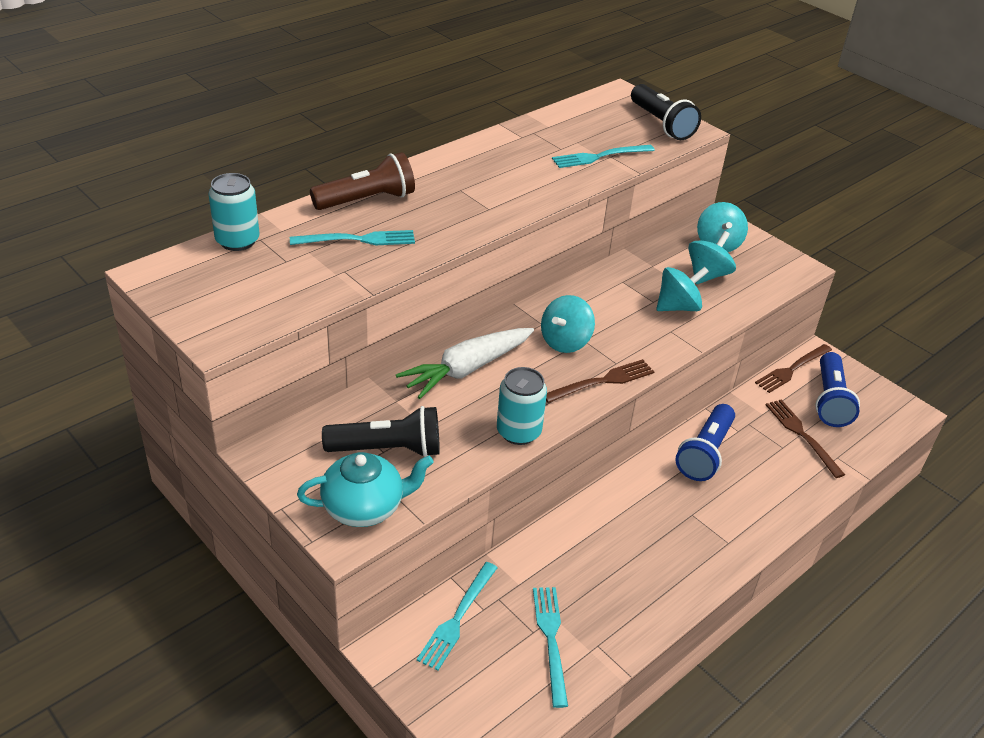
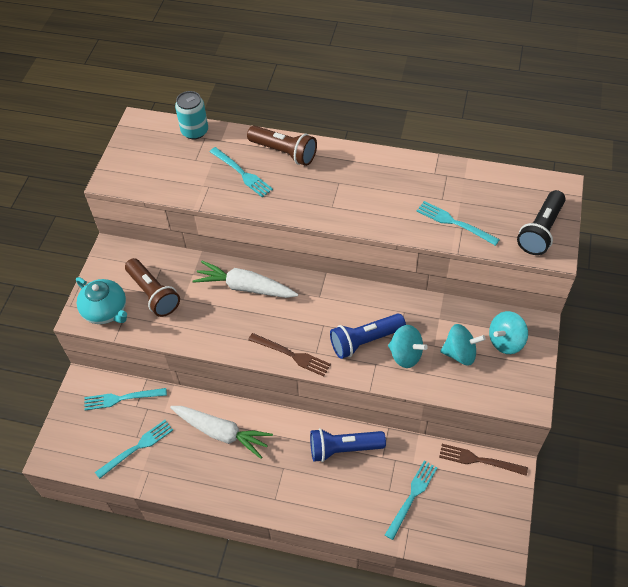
camera: 60 degrees right, 15 degrees up
(388, 449) = (153, 294): black flashlight -> brown flashlight
(518, 432) = (213, 340): turquoise can -> none
(565, 342) = (312, 317): turquoise spinning top -> none
(599, 543) = (221, 432): none -> white carrot
(801, 434) = (412, 496): brown fork -> turquoise fork
(830, 400) = (466, 499): blue flashlight -> blue flashlight (365, 341)

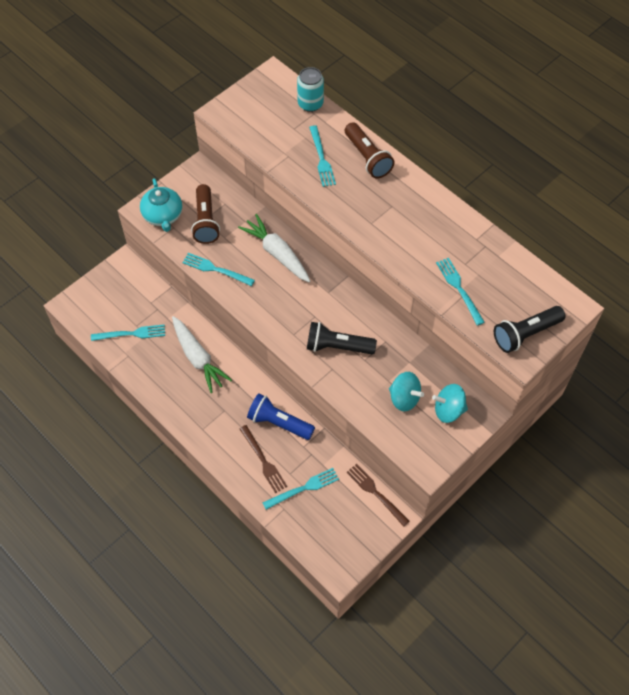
camera: 30 degrees right, 5 degrees up
(121, 399) = (144, 291): turquoise fork -> turquoise fork (215, 269)
(292, 355) = (274, 326): brown fork -> brown fork (264, 461)
(365, 341) = (337, 346): blue flashlight -> black flashlight
(405, 355) = (360, 375): turquoise spinning top -> none

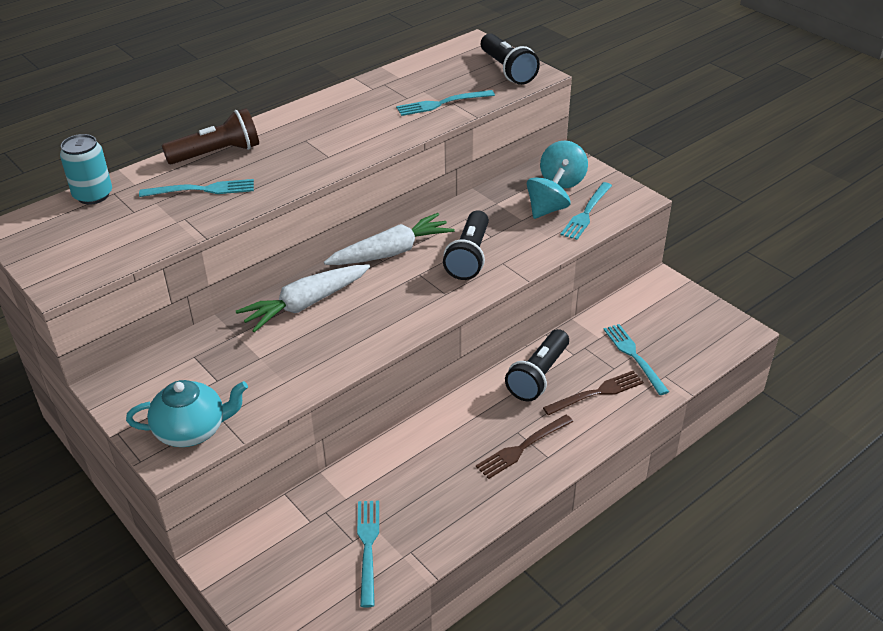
camera: 85 degrees left, 20 degrees down
(198, 358) = (425, 460): white carrot -> white carrot (391, 252)
(205, 221) = (221, 378): brown flashlight -> none
(215, 269) = (318, 369): turquoise fork -> turquoise fork (586, 213)
(279, 423) = (538, 376): blue flashlight -> black flashlight
(375, 492) = (634, 296): brown fork -> brown fork (521, 448)

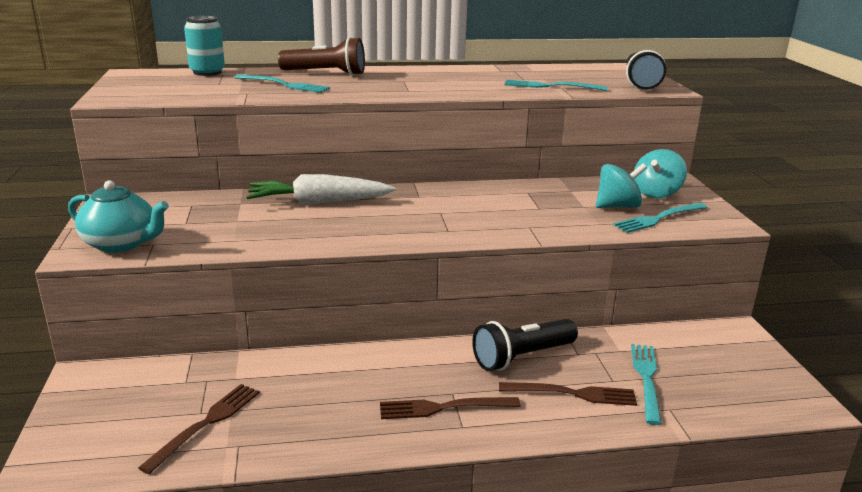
camera: 30 degrees right, 15 degrees down
(368, 546) = (207, 423): turquoise fork -> brown fork
(391, 252) = (433, 193): white carrot -> none
(469, 256) = (501, 214): black flashlight -> none

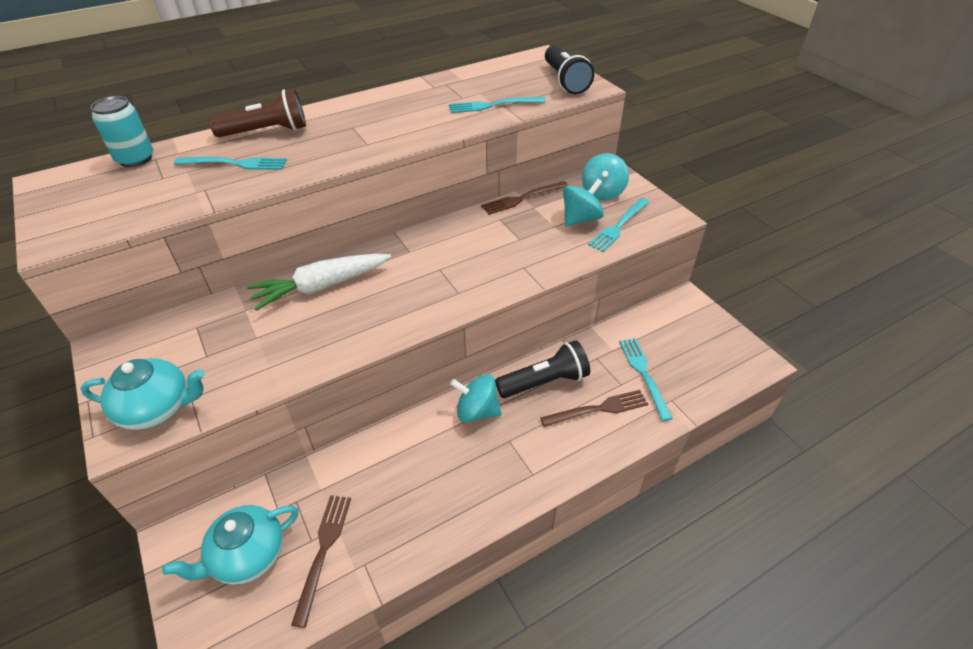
camera: 20 degrees left, 20 degrees up
(136, 406) = (248, 556): none -> turquoise teapot
(431, 361) = (477, 411): none -> turquoise spinning top
(442, 408) = (509, 460): brown fork -> brown fork (521, 199)
(522, 357) = (544, 382): black flashlight -> black flashlight turned 150 degrees counterclockwise

